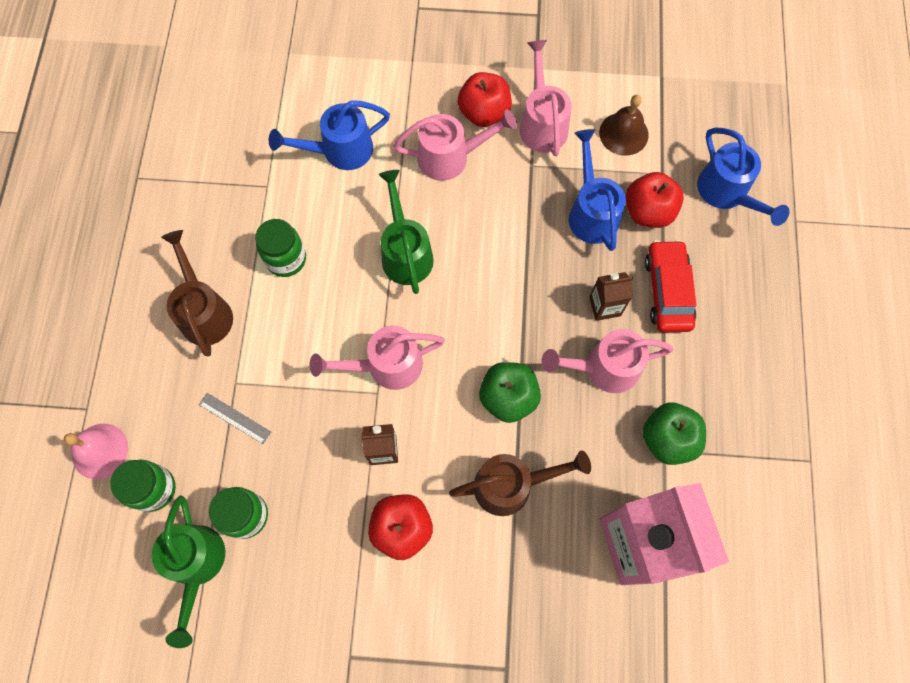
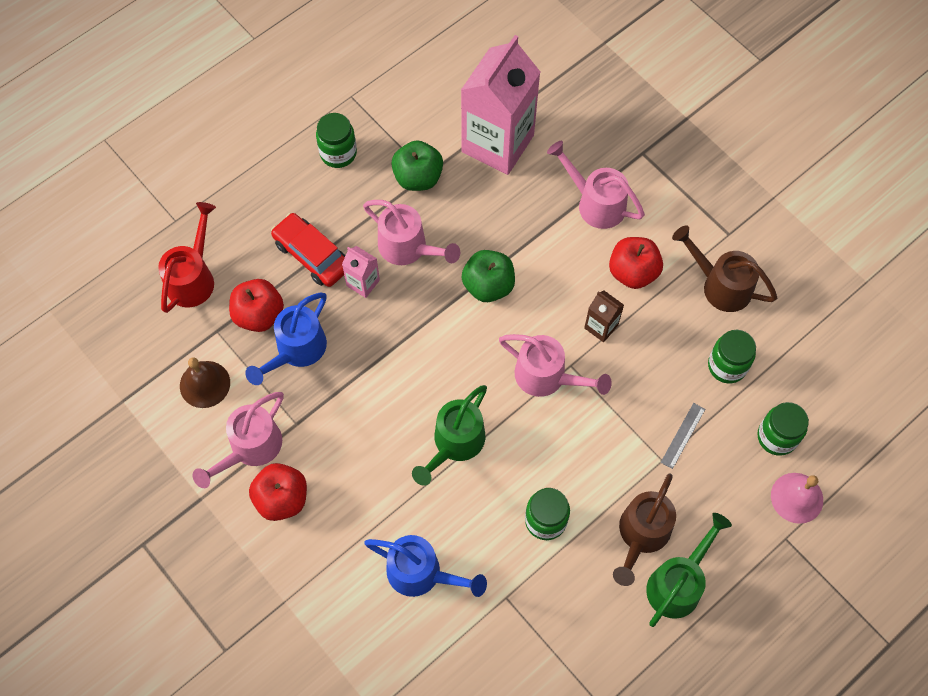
camera: 135 degrees left, 5 degrees down
(196, 566) = (784, 364): green watering can -> green watering can (678, 583)
(235, 418) = (683, 435): grey ruler -> grey ruler turned 45 degrees clockwise
(451, 157) = (345, 486): pink watering can -> pink watering can (595, 203)
(511, 485) = (540, 236): brown watering can -> brown watering can (720, 285)
(605, 306) = (363, 283): brown carton -> pink carton
(667, 291) = (312, 255): red car -> red car turned 90 degrees clockwise
(727, 193) = (193, 277): blue watering can -> red watering can
(754, 396) = (338, 153): none -> green jar

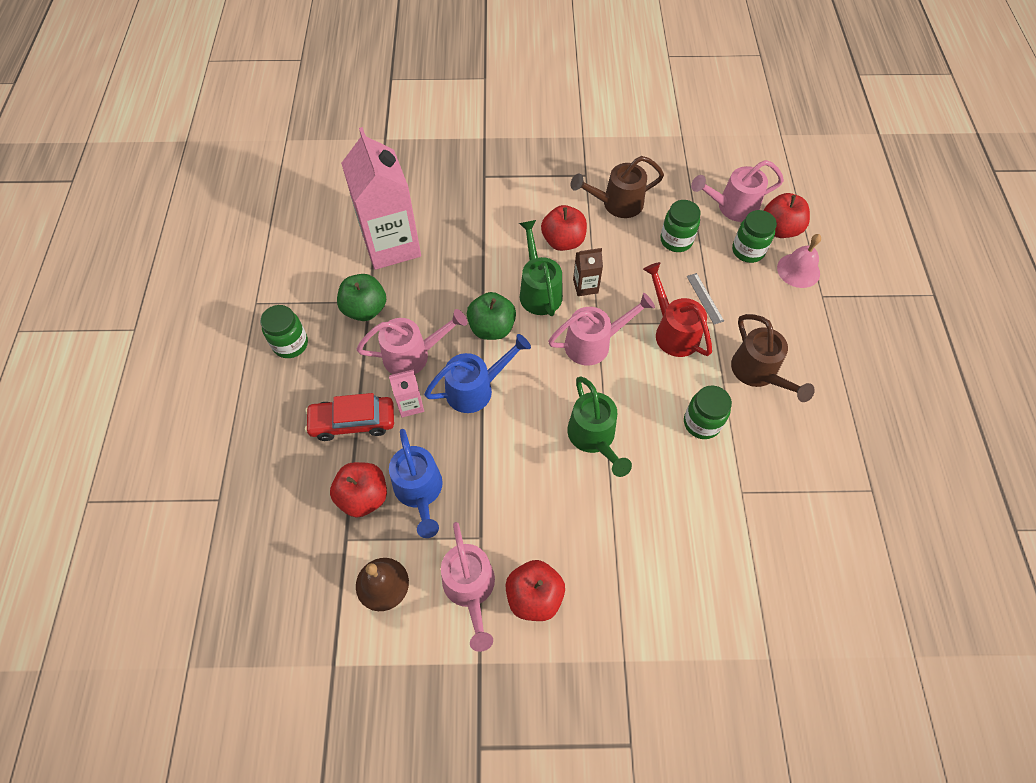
camera: 50 degrees left, 5 degrees down
(193, 277) = (282, 523): red watering can -> red watering can (673, 331)
(422, 573) = (679, 537): blue watering can -> blue watering can (476, 389)
(595, 203) = (493, 225): pink watering can -> pink watering can (732, 207)
(678, 583) = (810, 377): green watering can -> green watering can (539, 290)
(833, 449) = (780, 229): none -> red apple

